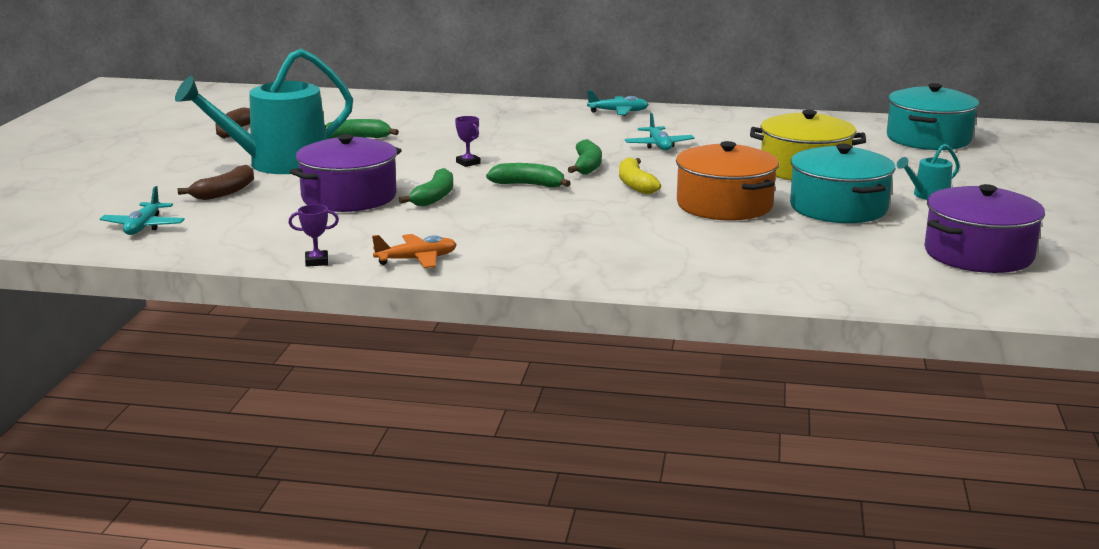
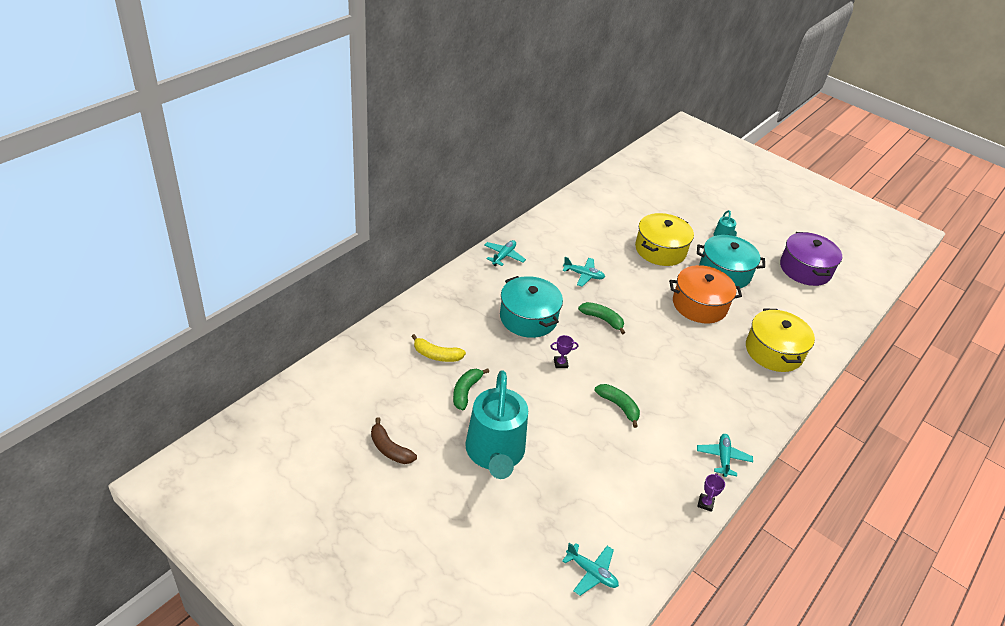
camera: 65 degrees left, 20 degrees up
(225, 192) = (542, 504): brown banana -> none
(349, 197) = (593, 444): purple pot -> none
(416, 259) = (723, 458): orange plane -> turquoise plane
(528, 185) = (621, 358): green banana -> none
(635, 185) = (647, 318): yellow banana -> yellow banana (437, 355)
(706, 259) = (774, 351): none -> yellow pot
(928, 139) = (639, 187): turquoise pot -> turquoise pot (528, 318)

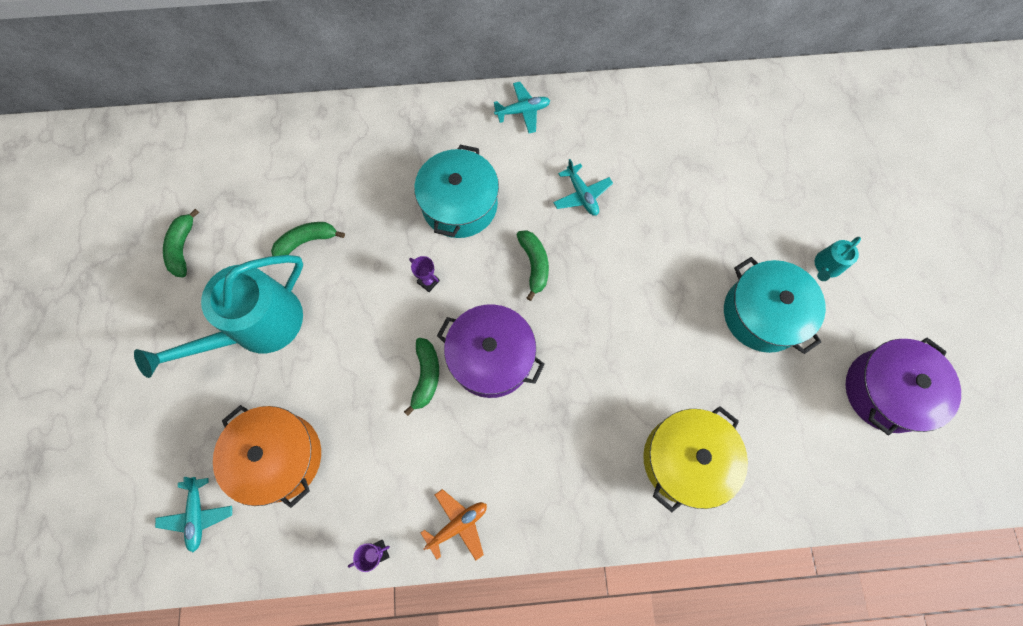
camera: 50 degrees right, 30 degrees up
(390, 449) = (183, 248): brown banana -> green banana
(437, 355) = (326, 181): yellow banana -> none
(638, 374) = (491, 357): none -> purple pot
(660, 250) = (717, 226): yellow pot -> none
(699, 305) = (671, 331): orange pot -> orange pot (279, 457)
(723, 458) = (458, 524): turquoise plane -> orange plane

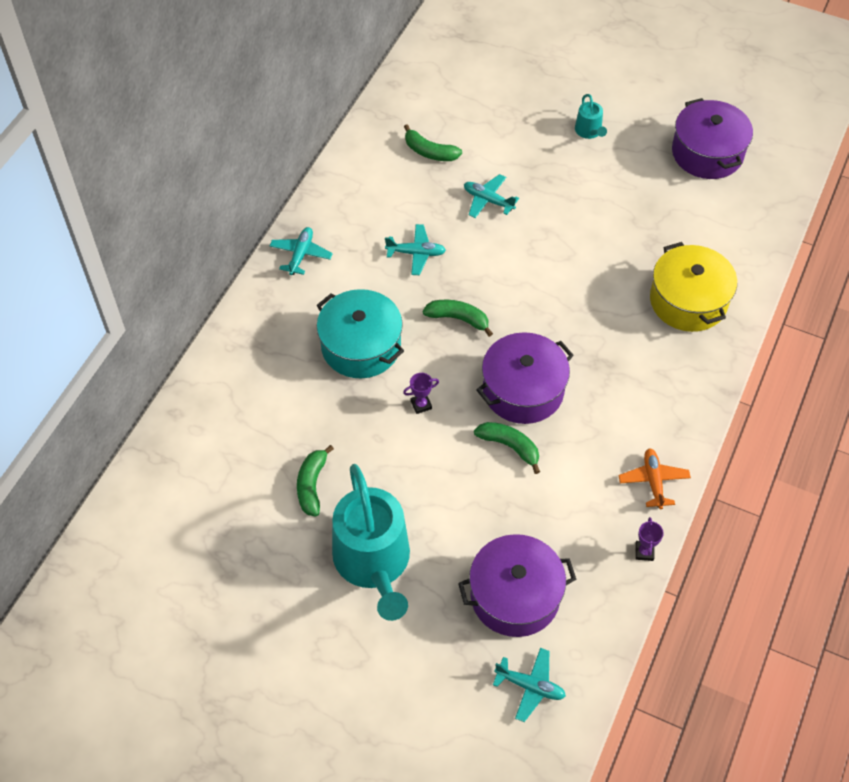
camera: 60 degrees left, 15 degrees down
(183, 248) = (242, 598): green banana -> green banana (430, 152)
(279, 457) = (515, 596): orange pot -> purple pot
(679, 221) = (488, 200): none -> turquoise plane
(762, 314) = (602, 191): turquoise pot -> none

